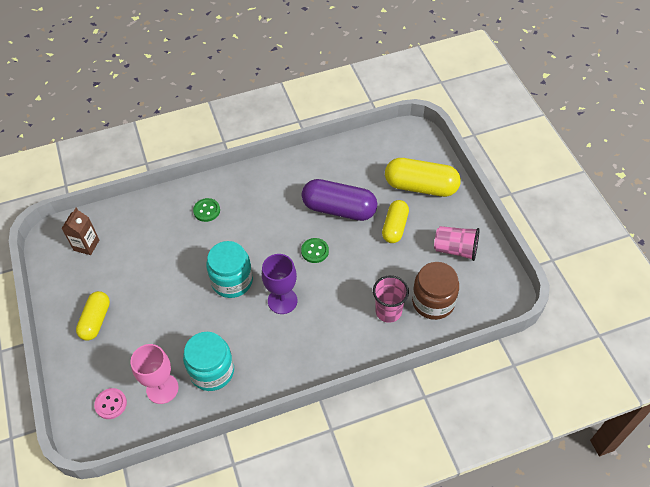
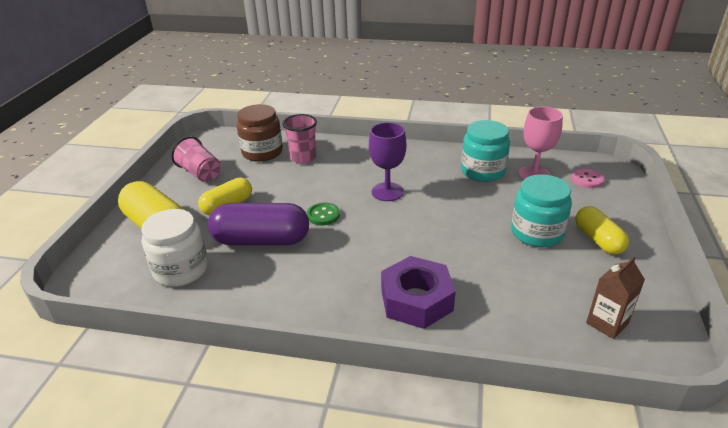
camera: 150 degrees left, 20 degrees down
(96, 320) = (598, 240): yellow capsule -> yellow capsule turned 60 degrees counterclockwise
(207, 210) = (416, 300): green button -> purple nut
(232, 281) = (427, 221): turquoise jar -> turquoise jar (537, 233)
(339, 209) = (261, 240): purple capsule -> purple capsule turned 45 degrees counterclockwise
(367, 166) = (181, 270): none -> white jar

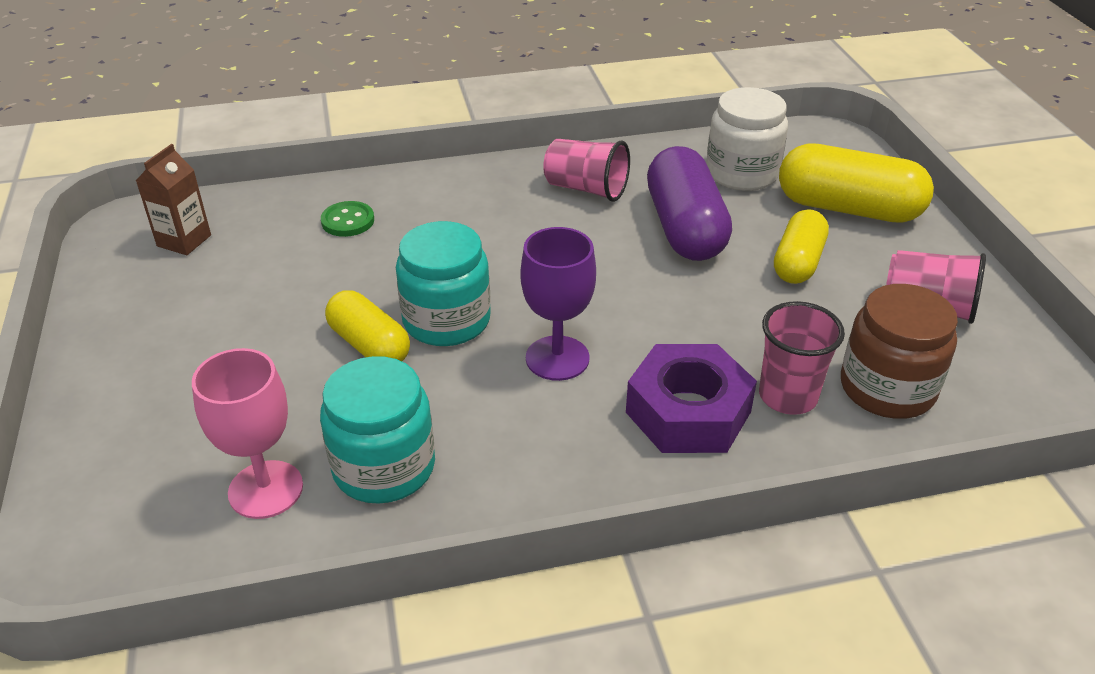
camera: 155 degrees right, 5 degrees up
(261, 240) = (685, 228): purple capsule -> purple capsule turned 75 degrees counterclockwise
(294, 287) = (586, 189): none -> pink cup
(323, 215) = (632, 285): green button -> green button (348, 221)
(416, 300) = (427, 210): purple nut -> purple nut (688, 412)
(537, 233) = (267, 343): turquoise jar -> turquoise jar (446, 320)
(587, 179) = (142, 508): pink button -> none
(598, 240) = (161, 356): yellow capsule -> yellow capsule (369, 345)

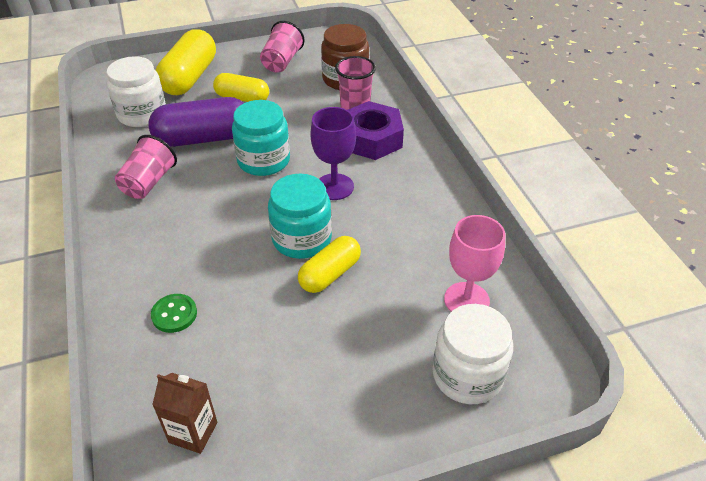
camera: 95 degrees left, 5 degrees up
(135, 469) = (467, 375): none -> white jar
(384, 467) = (436, 250): turquoise jar -> turquoise jar (263, 160)

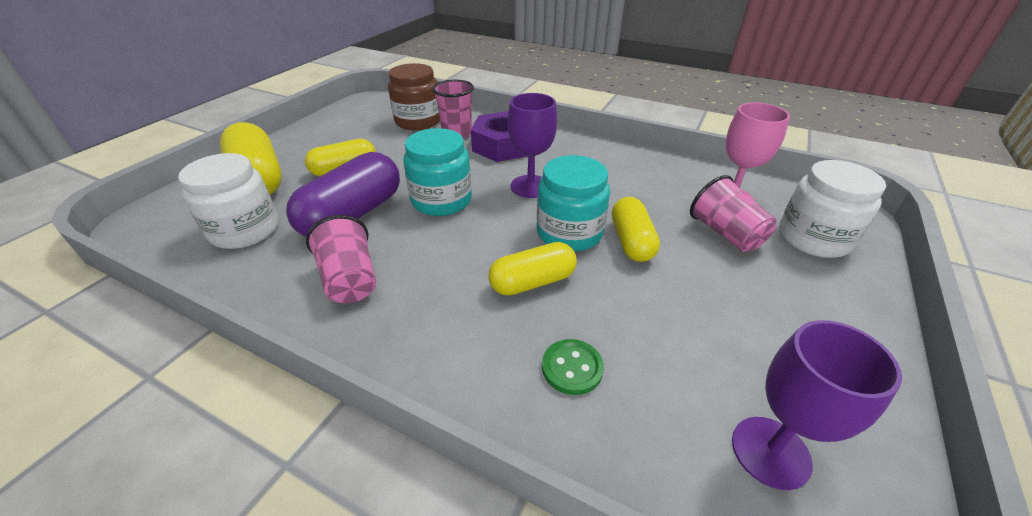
camera: 45 degrees left, 5 degrees down
(193, 432) = (770, 452): brown carton -> purple goblet
(230, 253) = (532, 282): none -> yellow capsule
(282, 62) = (341, 132): pink cup -> pink cup (725, 233)

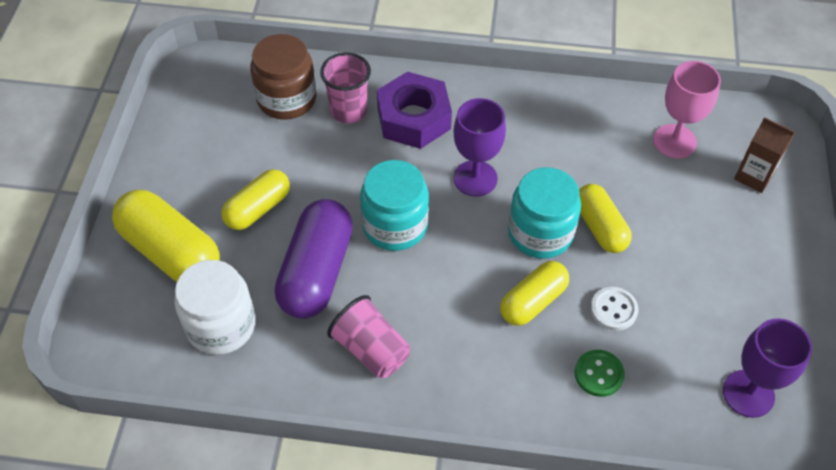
camera: 20 degrees left, 15 degrees up
(617, 310) = (613, 310): none -> white button
(725, 233) = (679, 192): pink cup -> none
(813, 238) = (754, 176): white jar -> brown carton

